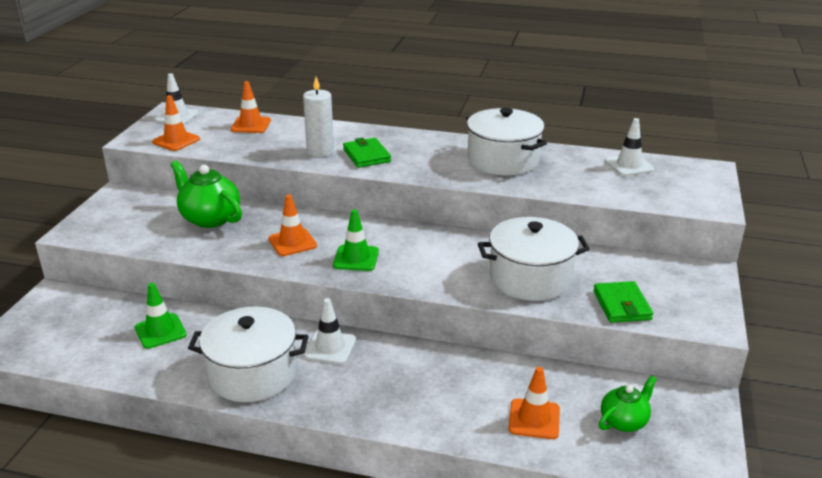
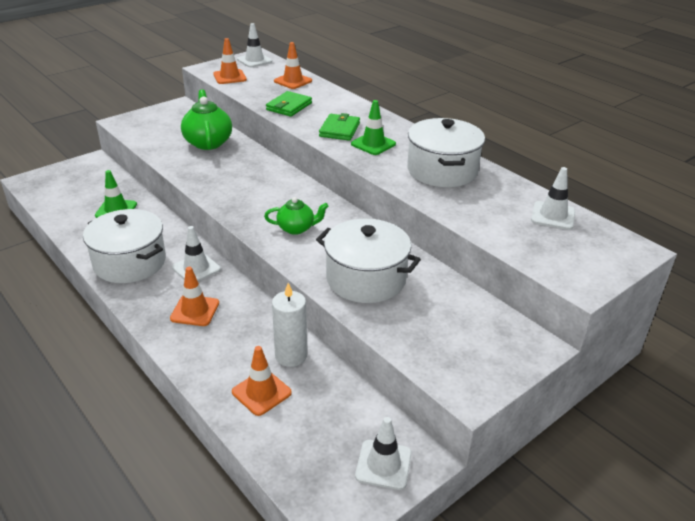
camera: 35 degrees right, 5 degrees up
(292, 242) = (235, 179): orange traffic cone -> orange traffic cone (195, 311)
(320, 151) = (311, 115): white candle -> white candle (291, 356)
(356, 258) = (260, 208): green traffic cone -> green traffic cone (373, 144)
(622, 305) = (410, 336): green wallet -> green wallet (289, 106)
(624, 421) = (326, 434): green teapot -> green teapot (296, 228)
(690, 419) = (383, 464): none -> white traffic cone

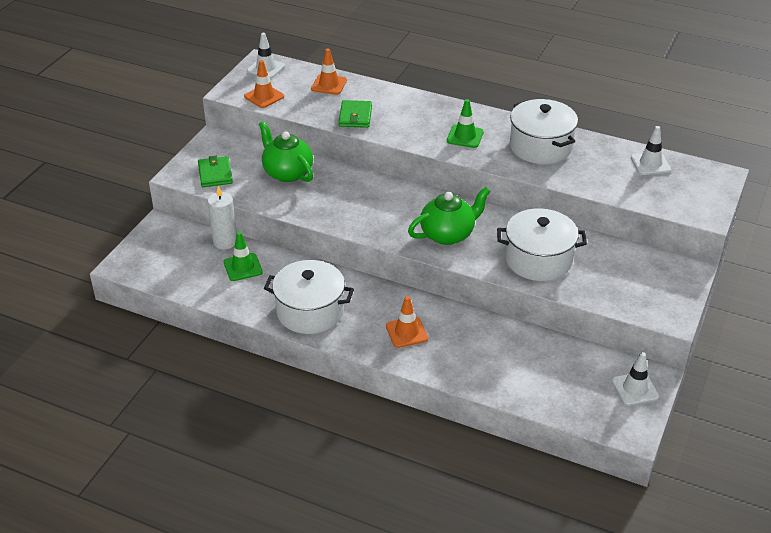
camera: 25 degrees left, 5 degrees up
(196, 268) = (371, 297): white traffic cone -> none
(261, 392) = (515, 374): orange traffic cone -> none
(291, 356) = (511, 340): white candle -> white candle (225, 242)
(296, 228) = (448, 234): green teapot -> green teapot, size x1.63
(339, 130) = (423, 129): green wallet -> green wallet (215, 174)

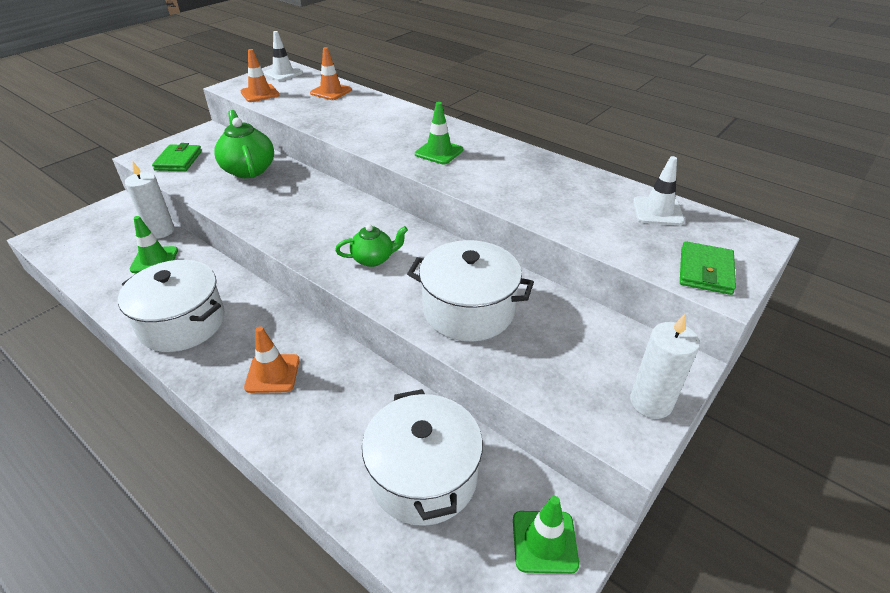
camera: 15 degrees right, 0 degrees up
(355, 116) = (334, 120): green wallet -> green wallet (705, 271)
(448, 234) = (373, 259): green teapot -> green teapot, size x0.61
(540, 147) = (522, 174): white pot -> white pot (423, 476)
(635, 389) = (544, 541): white traffic cone -> green traffic cone
(678, 296) = (651, 402): none -> white candle

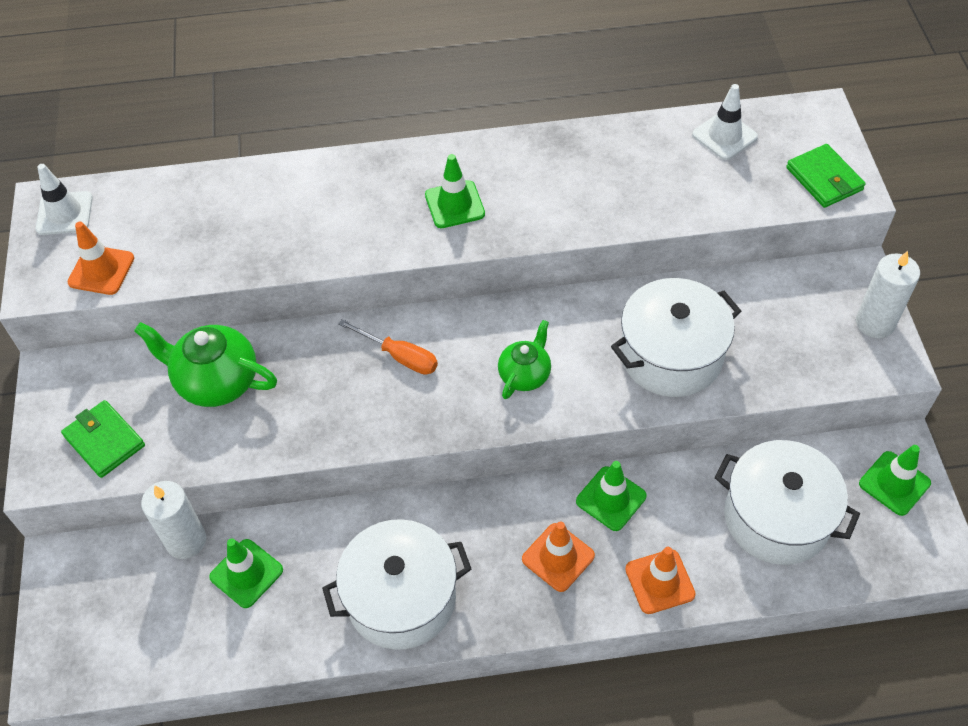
camera: 45 degrees left, 15 degrees up
(331, 92) = (187, 200): orange traffic cone -> orange traffic cone (659, 581)
(331, 211) = (399, 356): none -> orange screwdriver
(345, 372) = (611, 498): none -> green traffic cone

